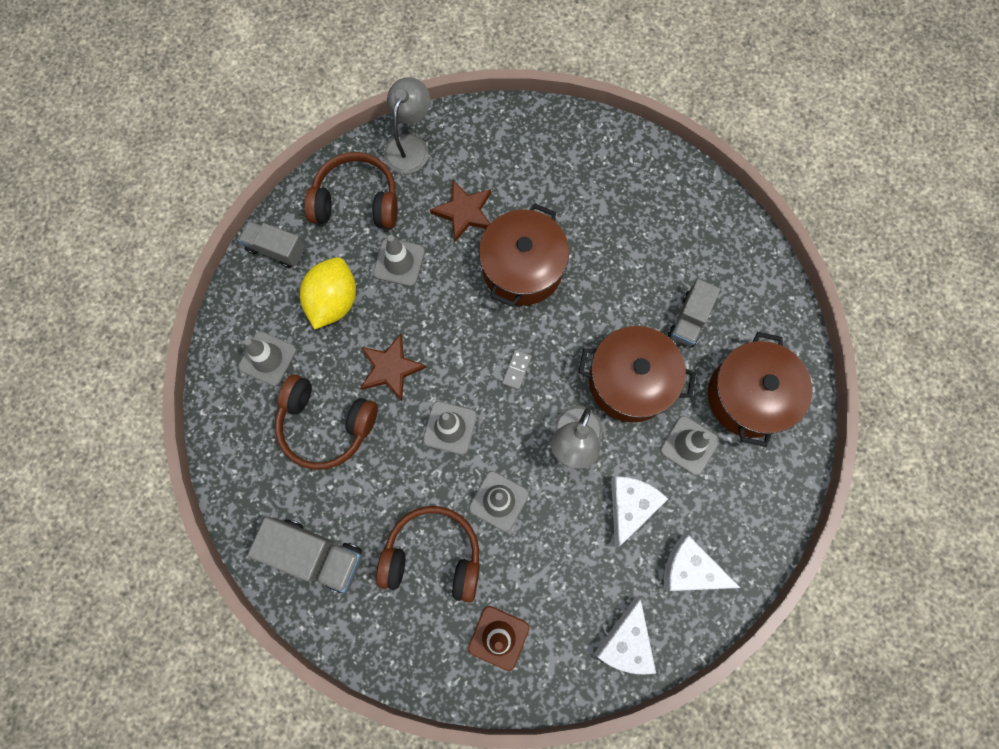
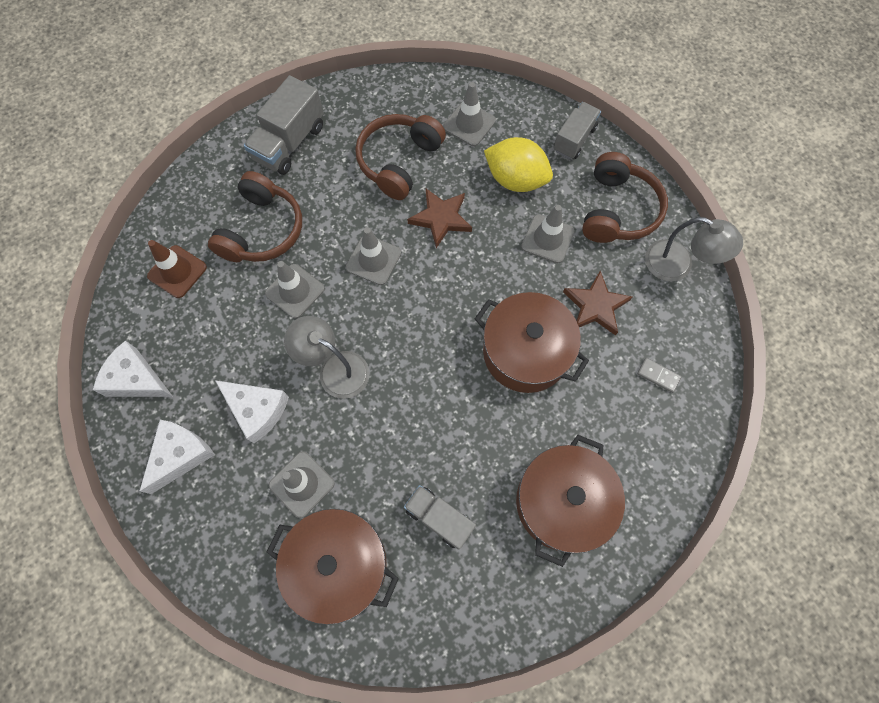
camera: 100 degrees right, 5 degrees down
(516, 370) = (417, 328): grey domino -> grey domino (658, 375)
(630, 381) = (383, 437): brown pot -> brown pot (562, 502)

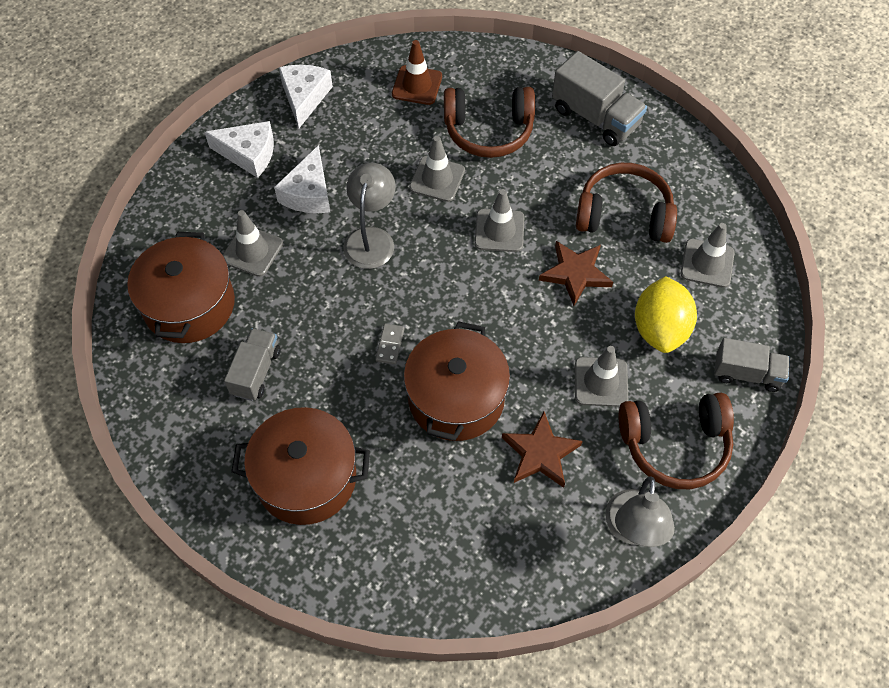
camera: 70 degrees right, 10 degrees down
(290, 143) = (595, 117): grey truck -> grey truck turned 150 degrees counterclockwise
(658, 375) = (483, 540): grey domino -> grey domino (390, 345)

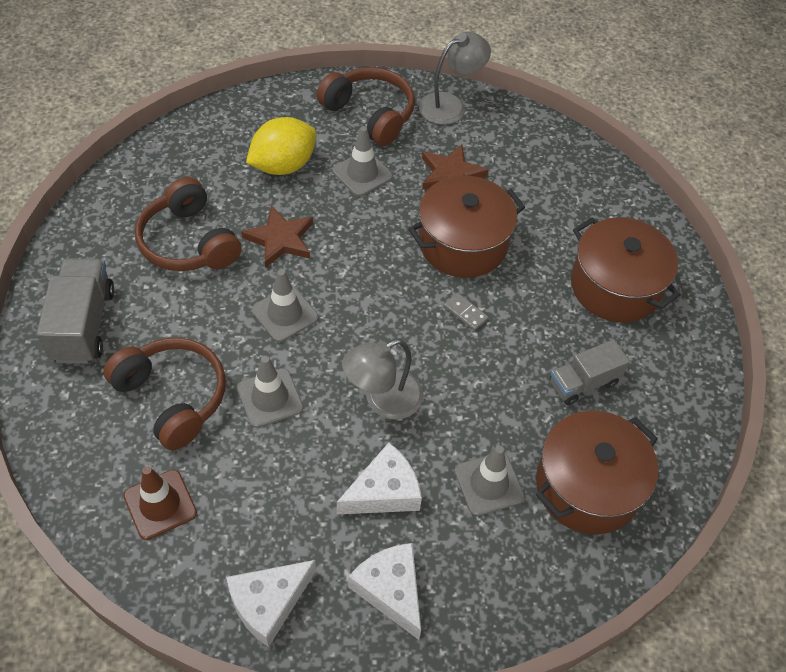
camera: 135 degrees left, 5 degrees down
(390, 345) = (465, 313): grey domino -> grey domino turned 75 degrees clockwise
(707, 263) = (193, 169): grey traffic cone -> none
(747, 373) = (275, 106): grey truck -> none

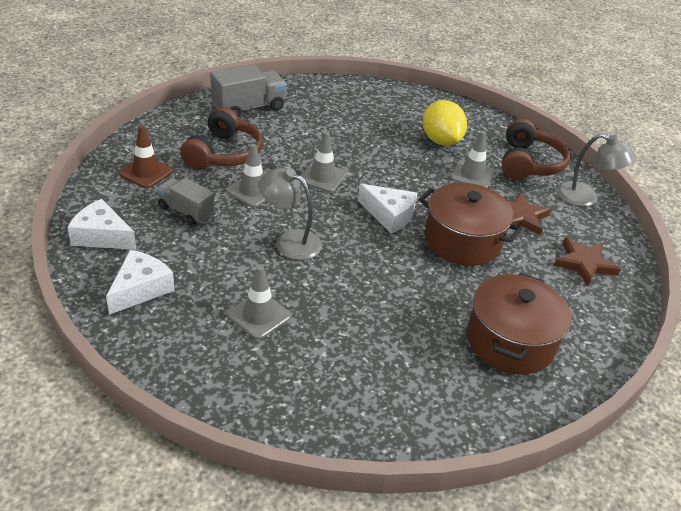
camera: 60 degrees right, 15 degrees down
(188, 242) = (341, 124): brown headphones -> none
(280, 239) = (380, 157): brown star -> brown star (584, 263)
(283, 165) = (440, 140): yellow lemon -> yellow lemon turned 45 degrees clockwise
(384, 491) = (216, 263): white cheese -> white cheese (389, 215)
(465, 313) = (400, 260): grey domino -> none
(583, 383) = (394, 346): grey truck -> grey truck (185, 211)
(587, 486) = (296, 375): brown pot -> none

